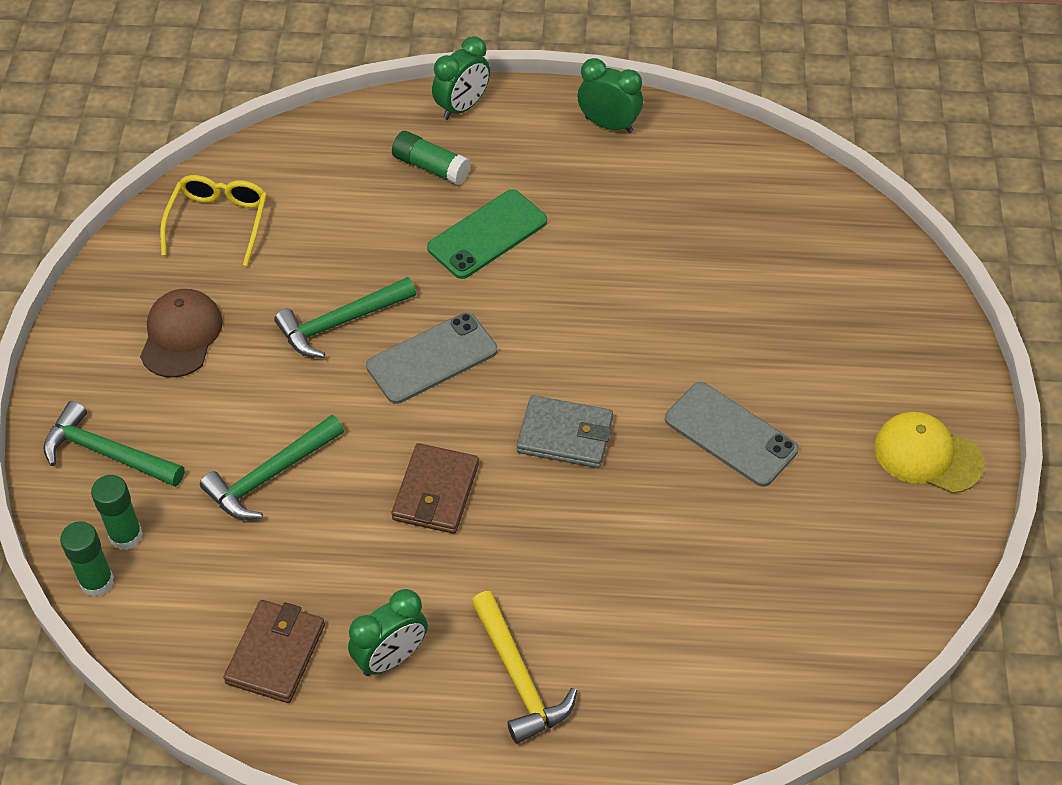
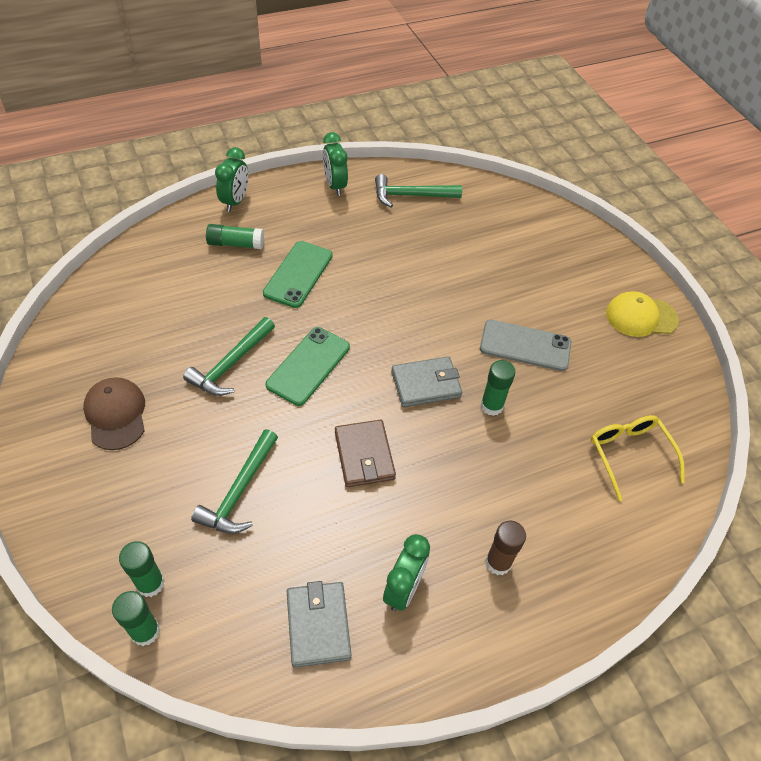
camera: 30 degrees left, 0 degrees up
(107, 453) = (101, 525): green hammer -> green hammer (411, 196)
(218, 222) = (103, 326): yellow glasses -> yellow glasses (629, 455)
(275, 654) = (318, 625): brown wallet -> grey wallet
(432, 358) = (308, 366): grey phone -> green phone
(519, 677) = (498, 562): yellow hammer -> brown glue stick
(608, 125) = (335, 186): green clock -> green clock turned 105 degrees counterclockwise
(633, 494) = (491, 406): none -> green glue stick

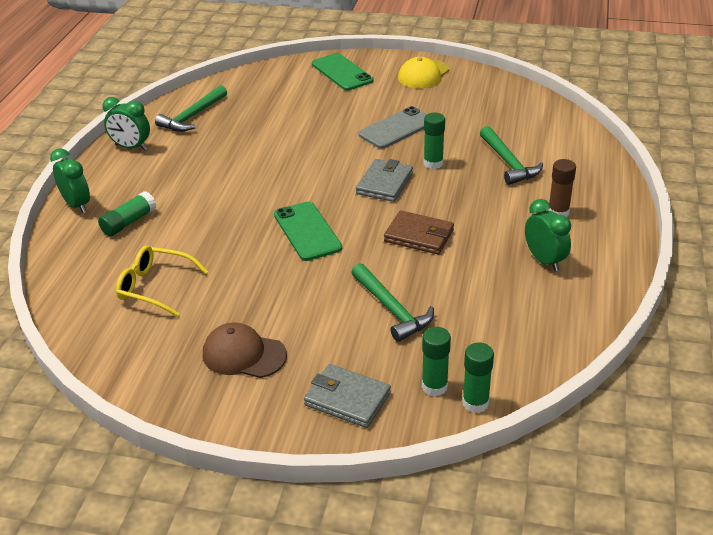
camera: 50 degrees left, 15 degrees down
(231, 364) = (261, 271): green hammer -> green hammer (508, 163)
(298, 274) = (206, 202): green phone -> green phone (342, 72)
(318, 625) = (541, 310): grey wallet -> grey wallet (347, 399)
(629, 455) = (525, 127): yellow glasses -> yellow glasses (155, 287)

